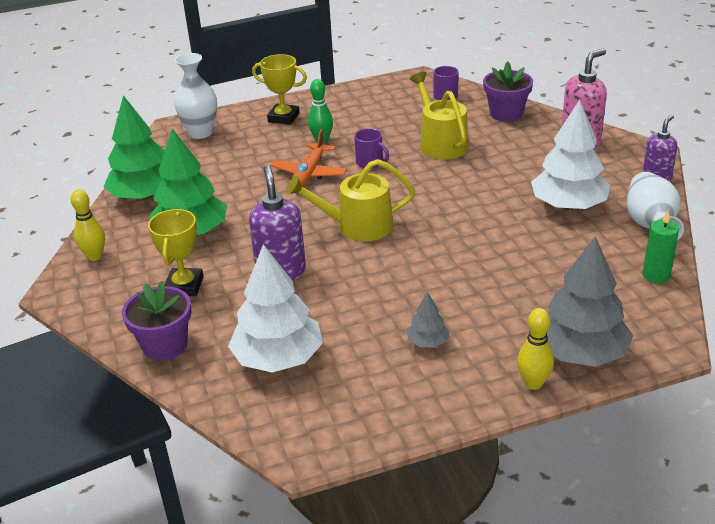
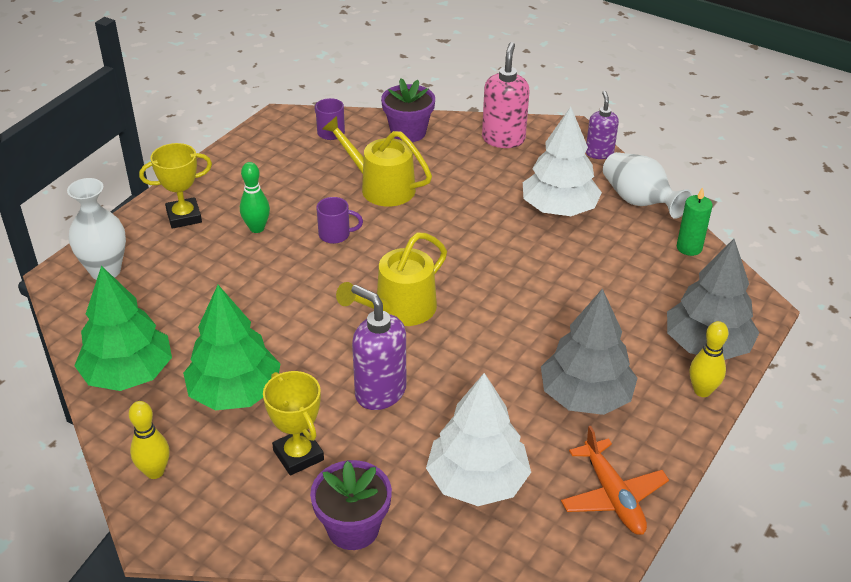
camera: 40 degrees left, 5 degrees up
(309, 173) = (286, 272): orange plane -> orange plane (613, 496)
(427, 342) = (585, 396): grey tree -> grey tree, size x2.15

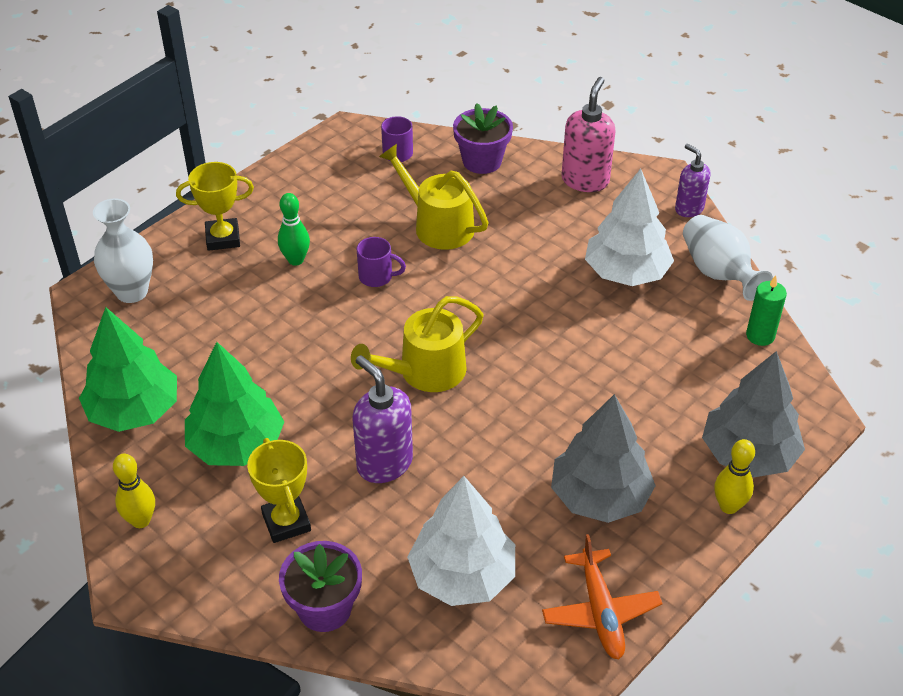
camera: 10 degrees right, 5 degrees up
(599, 153) = (689, 209): purple soap dispenser -> purple soap dispenser turned 45 degrees counterclockwise

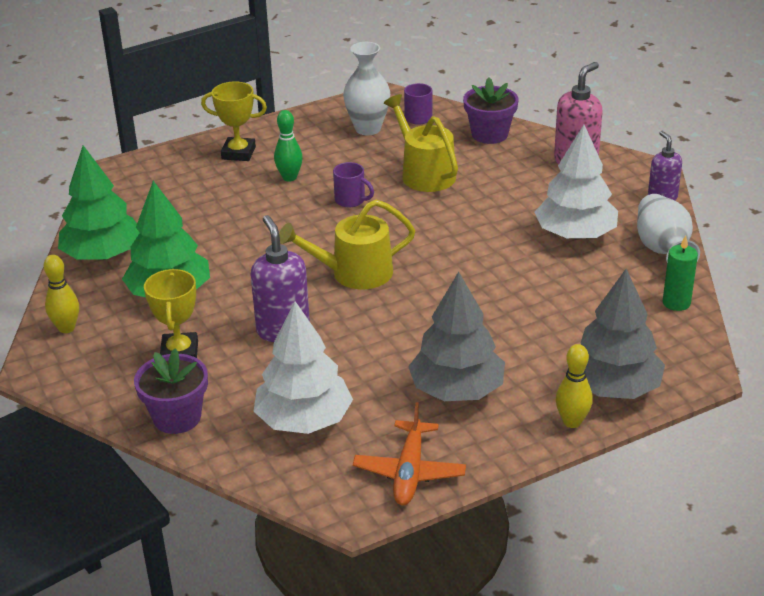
camera: 20 degrees right, 10 degrees down
(132, 292) = (146, 177): white vase -> white vase (368, 129)

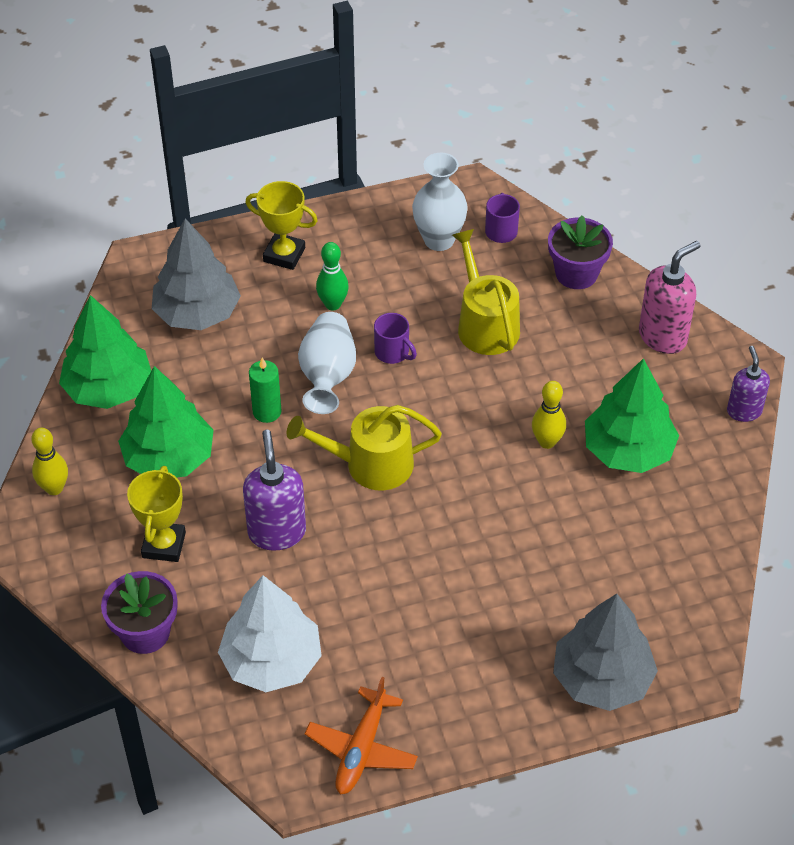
camera: 10 degrees right, 15 degrees up
(456, 390) = (437, 650): grey tree -> grey tree (197, 313)
(572, 422) = (544, 716): yellow bowling pin -> yellow bowling pin (547, 442)
(575, 235) = (628, 450): white tree -> green tree
(663, 250) = (718, 491): white vase -> white vase (327, 376)
(676, 303) = (707, 572): green candle -> green candle (267, 412)

